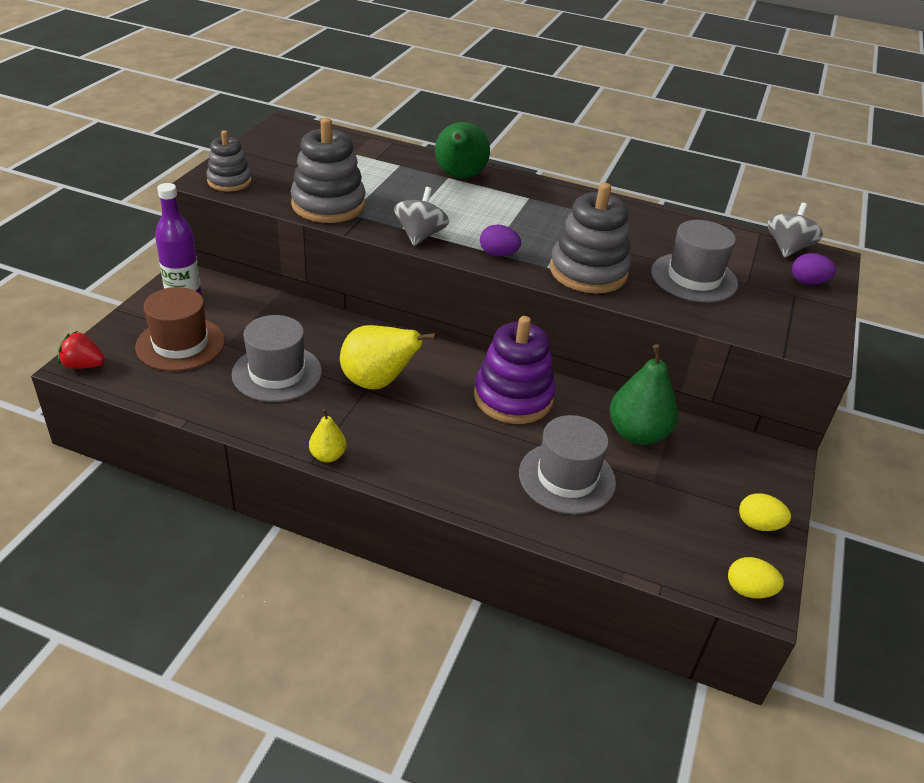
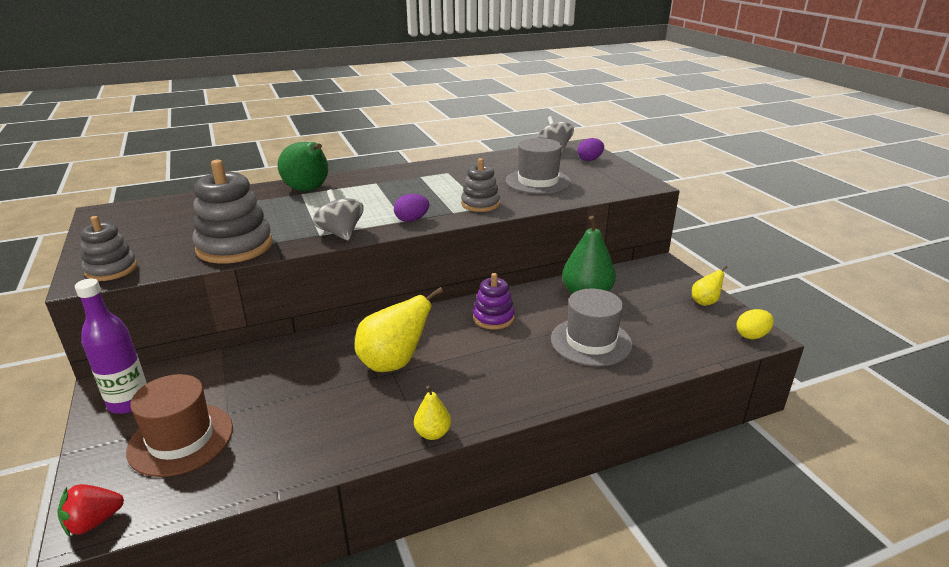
camera: 40 degrees left, 10 degrees down
(277, 373) = (305, 405): grey hat -> none
(513, 397) = (493, 318): purple stacking toy -> purple stacking toy, size x0.60
(588, 272) = (480, 204): grey stacking toy -> grey stacking toy, size x0.60
(758, 525) = (705, 302): yellow egg -> yellow pear

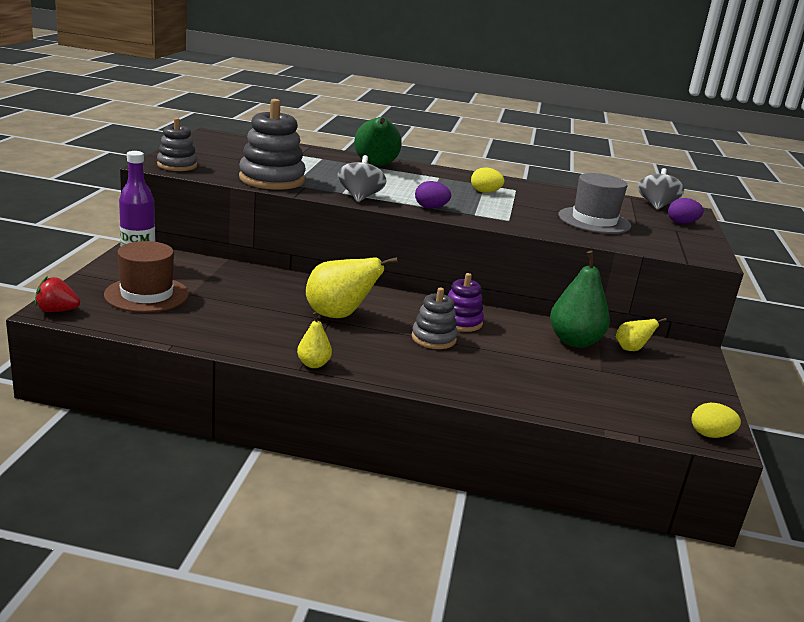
camera: 30 degrees right, 5 degrees down
(430, 184) = (485, 192): none -> yellow egg
(480, 204) = (509, 217): grey stacking toy -> grey stacking toy (433, 338)
(591, 341) = (528, 371): grey hat -> none
(705, 302) = (698, 394): yellow pear -> yellow pear (631, 349)

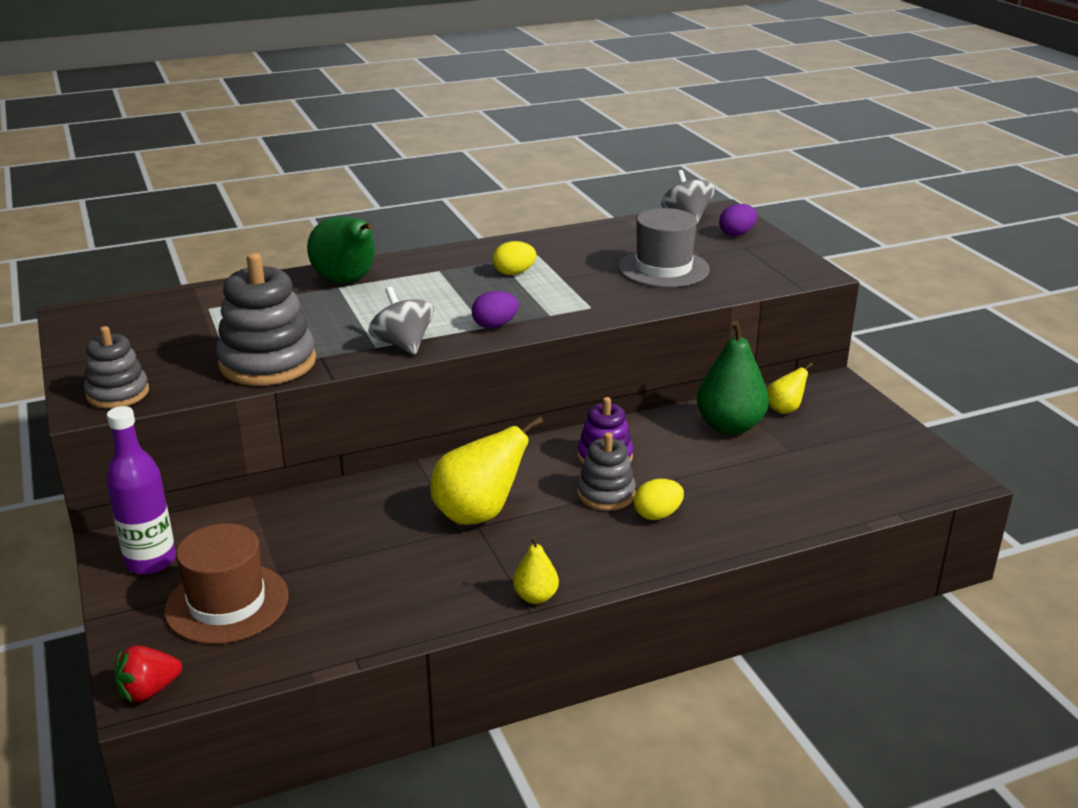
camera: 30 degrees left, 5 degrees up
(710, 435) = (946, 480): yellow egg -> yellow egg (657, 515)

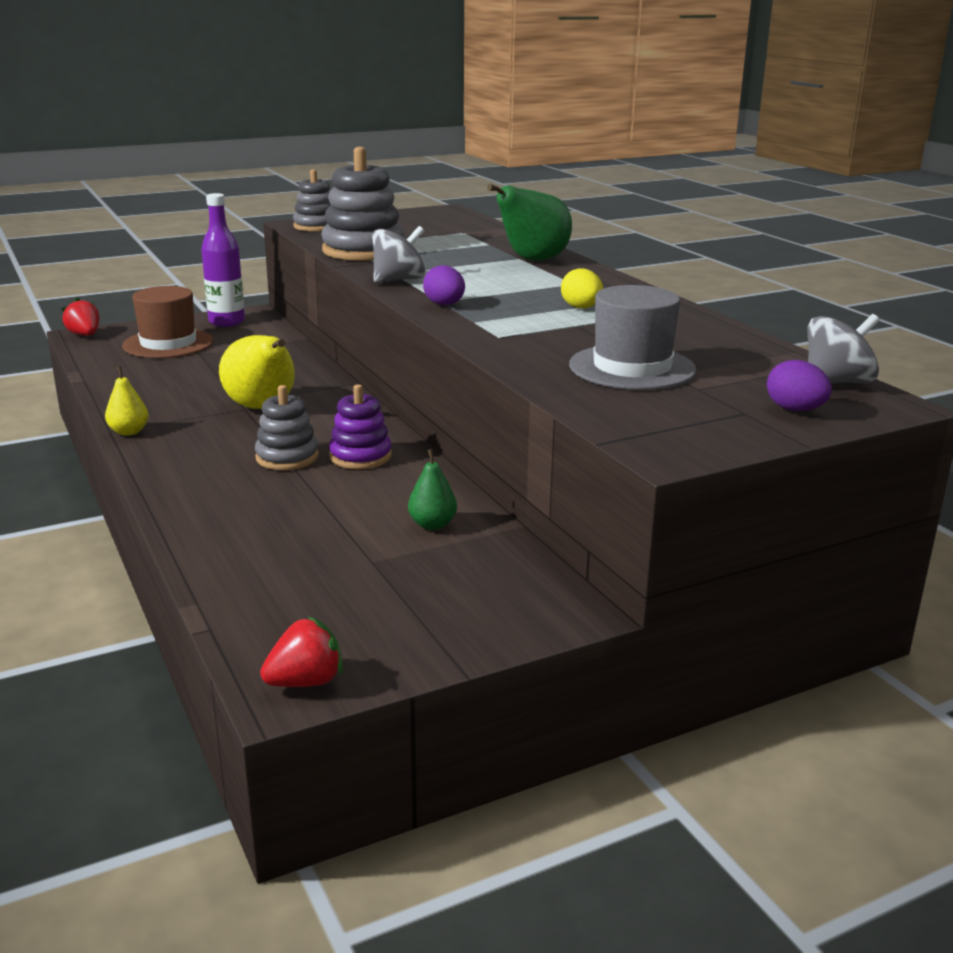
camera: 85 degrees right, 5 degrees down
(657, 515) = (242, 481): yellow egg -> none
(730, 426) = (432, 525): green pear -> green pear, size x0.52
(784, 409) = (483, 564): yellow pear -> none
(945, 473) = (305, 682): none -> red strawberry

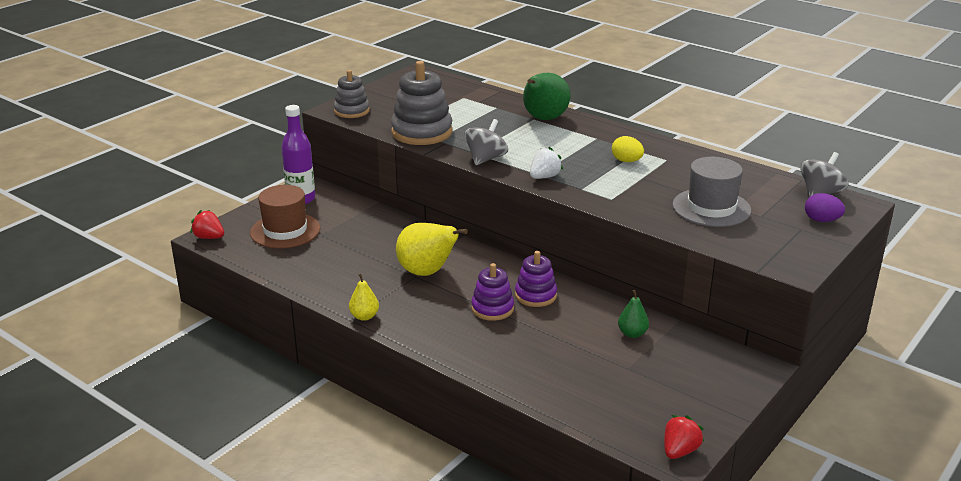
camera: 25 degrees left, 5 degrees up
(287, 457) = (492, 308): grey stacking toy -> purple stacking toy
(444, 305) = (544, 177): purple egg -> white strawberry

